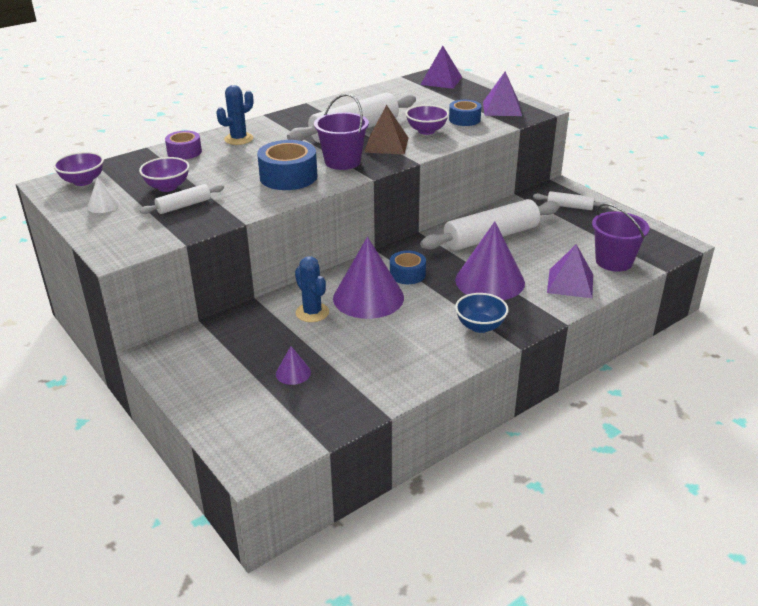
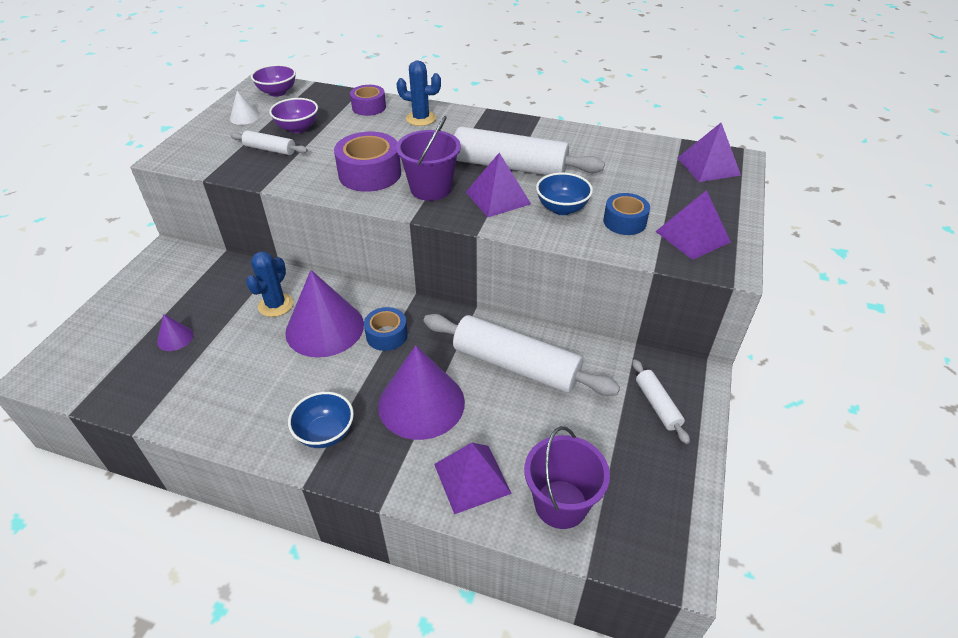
camera: 55 degrees right, 10 degrees up
(288, 177) = (370, 174): blue tape -> purple tape
(386, 145) = (498, 198): brown pyramid -> purple pyramid
(426, 131) = (562, 208): purple bowl -> blue bowl

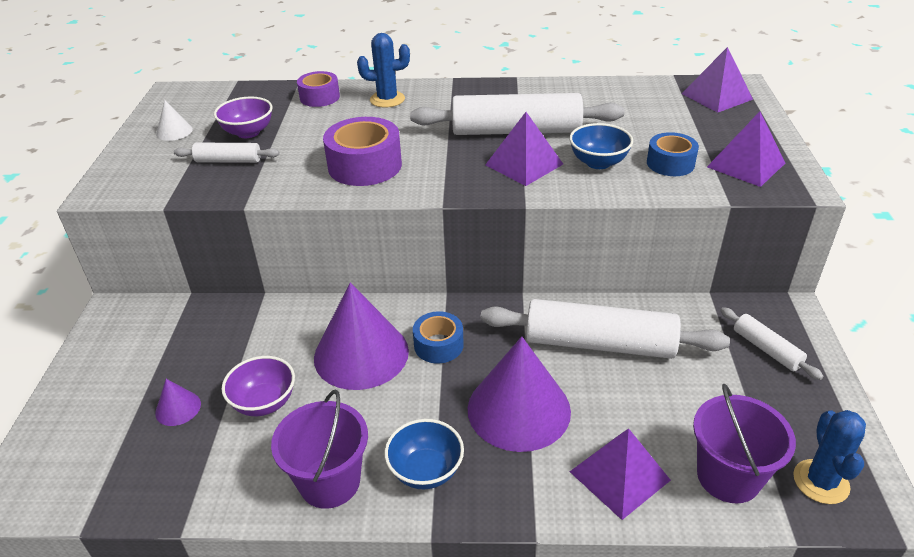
camera: 15 degrees left, 5 degrees down
(276, 305) = (287, 341): blue cactus -> blue cactus (821, 482)
(277, 92) = (199, 98): purple bowl -> purple bowl (264, 402)
(431, 189) = (444, 168): purple bucket -> purple bucket (330, 482)

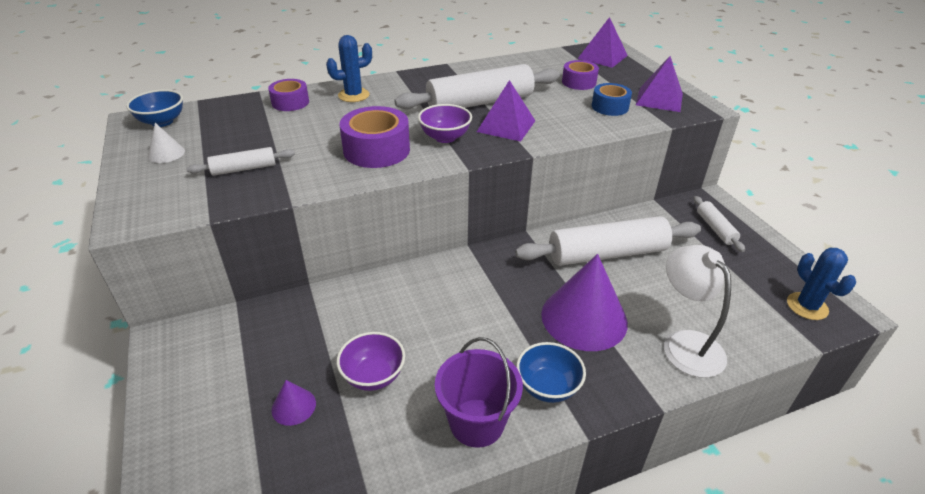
camera: 25 degrees left, 0 degrees up
(248, 132) = (244, 142): purple bowl -> purple bowl (445, 137)
(361, 354) = (431, 311): purple cone -> none
(438, 345) = (490, 287): blue tape -> none
(598, 162) = (559, 115): blue bowl -> blue bowl (162, 122)
(619, 475) = (685, 343): purple pyramid -> white lamp
(657, 125) = (579, 82): none -> purple tape
(728, 476) = (752, 321): purple bucket -> none
(766, 349) = (715, 228): white rolling pin -> white rolling pin turned 45 degrees clockwise

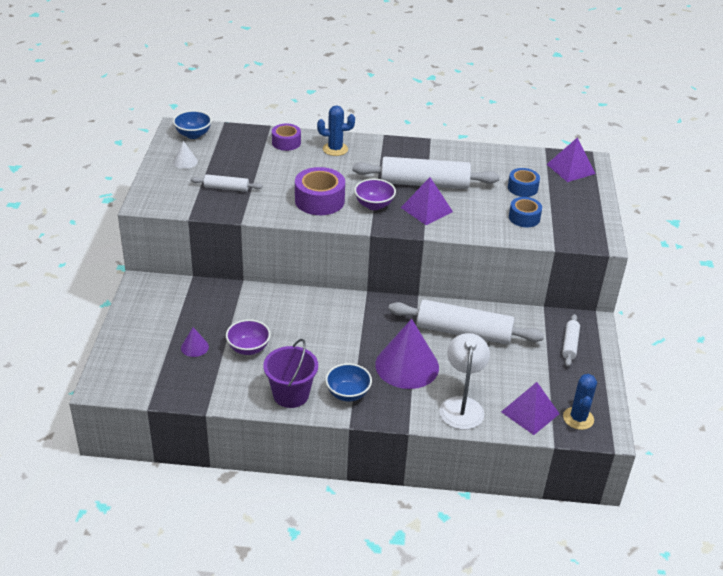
camera: 25 degrees right, 0 degrees up
(579, 82) = (522, 188): purple tape -> blue tape
(659, 99) = (573, 223): purple pyramid -> purple pyramid (530, 413)

